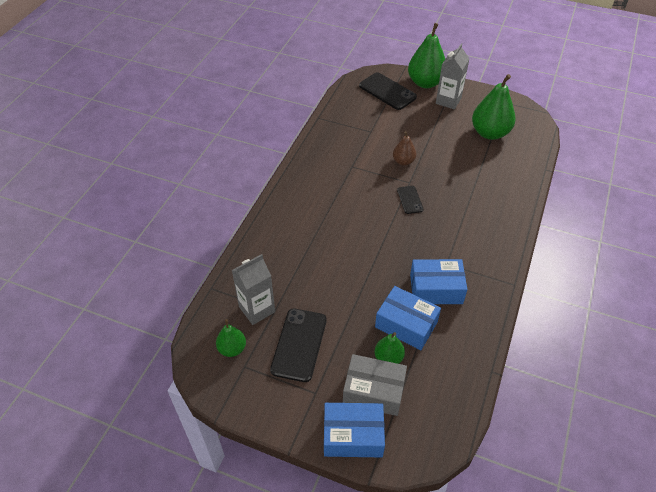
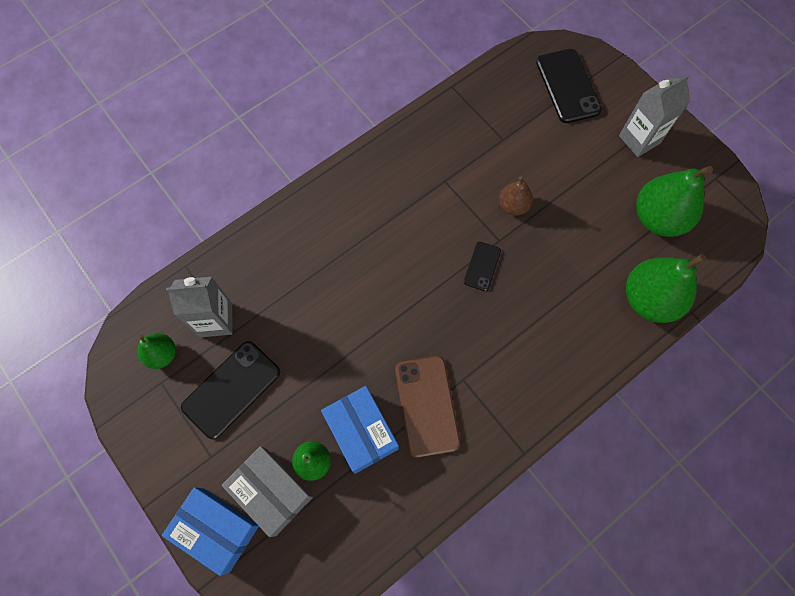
camera: 30 degrees right, 20 degrees up
(425, 83) = (629, 95): green pear -> green pear (649, 299)
(436, 289) = (427, 405): blue box -> brown phone

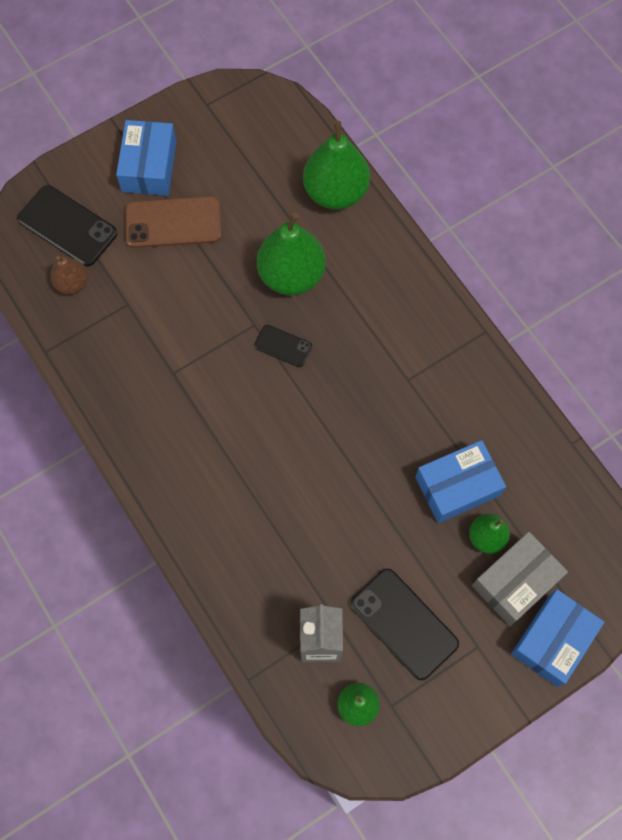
camera: 85 degrees left, 0 degrees up
(427, 405) = (433, 418): brown phone -> brown phone (173, 222)
(513, 205) = (214, 305): brown pear -> brown pear (72, 283)
(567, 86) = (67, 226): black phone -> black phone turned 45 degrees clockwise
(639, 139) = (149, 166): grey carton -> blue box
(658, 218) = (246, 166): green pear -> green pear (291, 275)

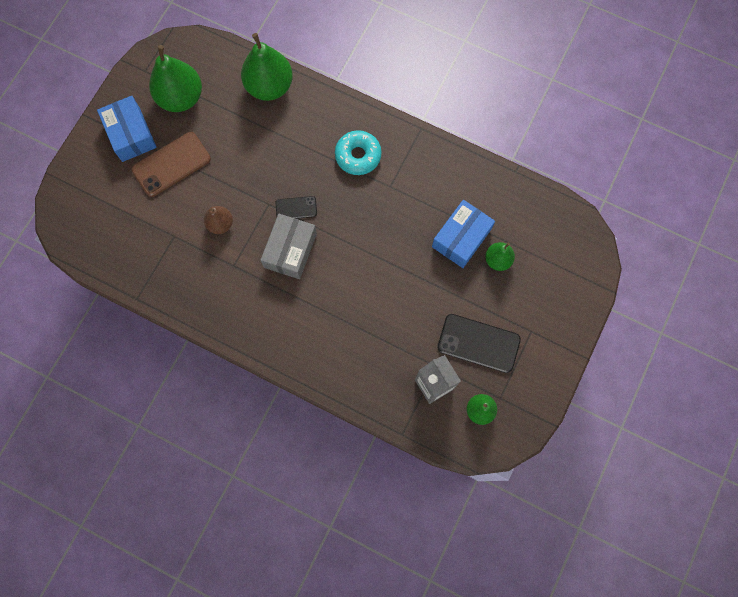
camera: 30 degrees left, 5 degrees up
(67, 226) = (98, 205): black phone -> none
(72, 283) = (127, 242): brown pear -> brown pear (220, 224)
(291, 275) = (273, 158): green pear -> green pear (181, 98)
(391, 324) = (358, 156): none -> turquoise donut
(516, 582) = (531, 278): grey box -> grey box (290, 250)
(553, 640) = (574, 301): blue box -> none

